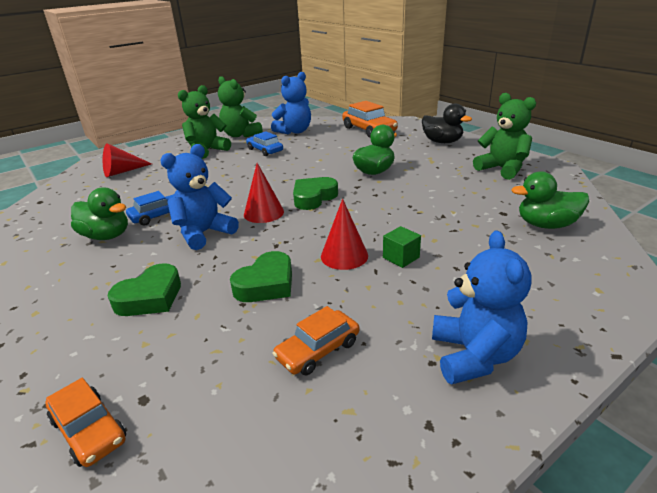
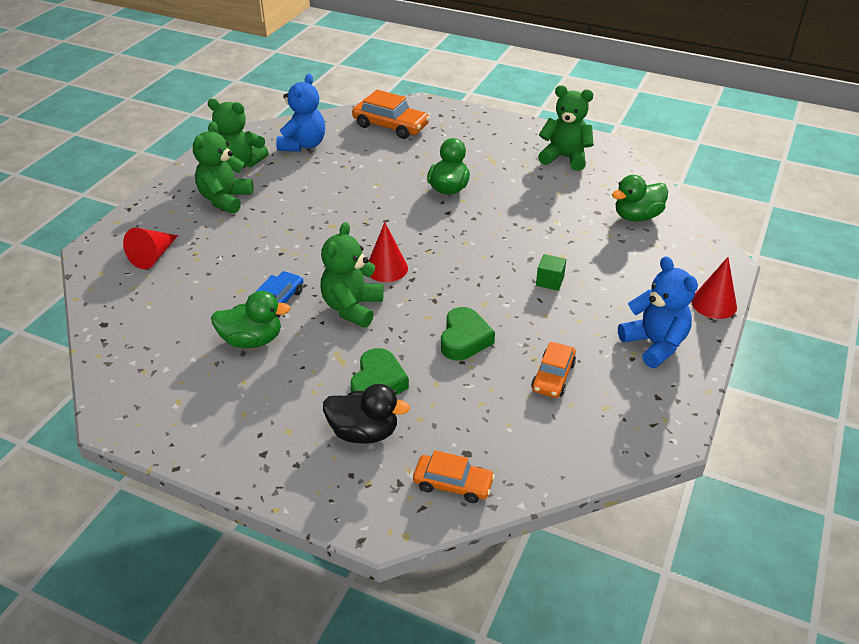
camera: 30 degrees left, 10 degrees up
(204, 233) = (352, 308): blue teddy bear -> green teddy bear
(265, 150) = (298, 183): blue car -> none
(313, 197) = (418, 237): green heart -> none
(344, 256) = (503, 293): red cone -> red cone (714, 304)
(442, 142) = (483, 130): black duck -> black duck (364, 432)

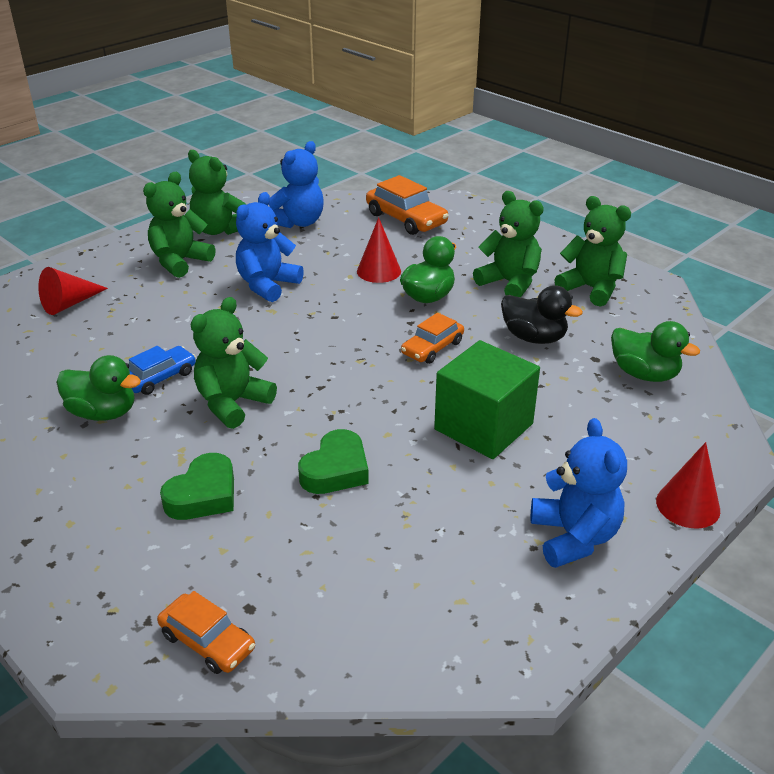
camera: 20 degrees right, 5 degrees down
(314, 205) = (267, 285): none -> blue teddy bear
(364, 432) = (149, 548): black duck -> black duck (534, 338)
(386, 268) = (300, 369): red cone -> red cone (378, 271)
(503, 165) = (509, 283): none -> green teddy bear
(550, 281) = (483, 426): green cube -> green cube, size x2.35
(553, 376) = (415, 543): orange car -> orange car (432, 348)
(637, 216) = (644, 374): green duck -> green duck turned 135 degrees counterclockwise

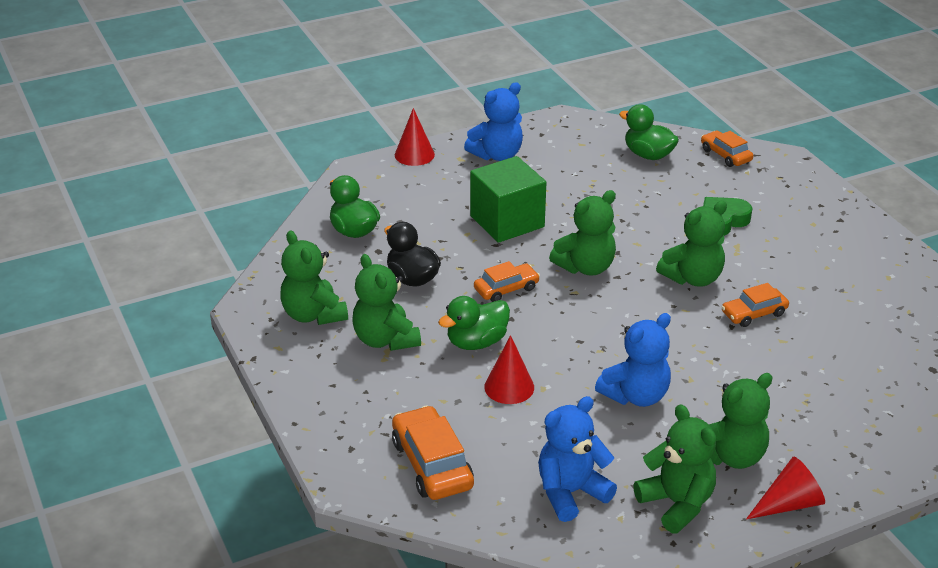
camera: 160 degrees left, 0 degrees up
(69, 304) = (853, 420): red cone -> red cone (788, 504)
(103, 413) = (800, 293): green duck -> green duck (648, 155)
(159, 377) = (754, 313): blue car -> orange car
(336, 470) = (627, 217): green heart -> none
(360, 389) = (586, 267): none -> green teddy bear
(574, 537) = (497, 155): blue teddy bear -> blue teddy bear turned 135 degrees counterclockwise

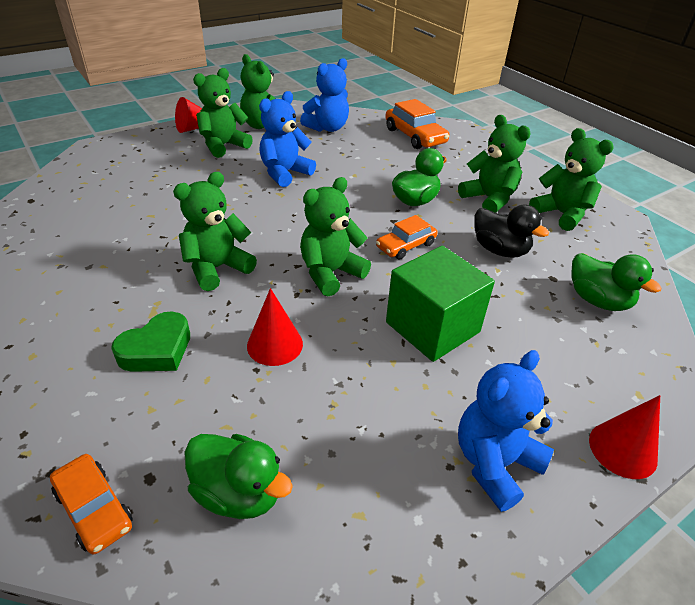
camera: 170 degrees right, 5 degrees up
(509, 387) = (379, 174): red cone -> red cone (275, 344)
(754, 313) = (167, 236): orange car -> none

